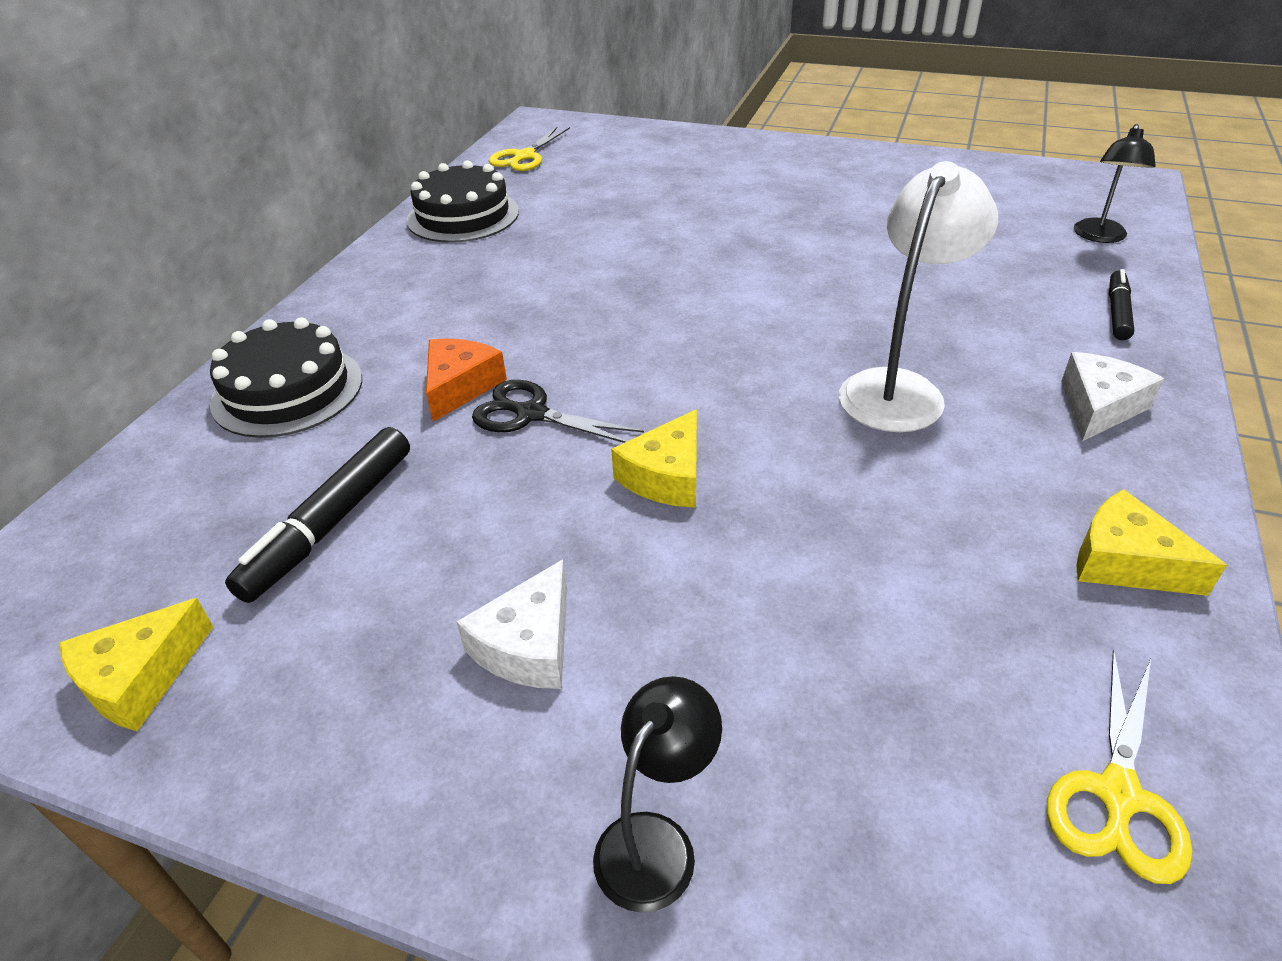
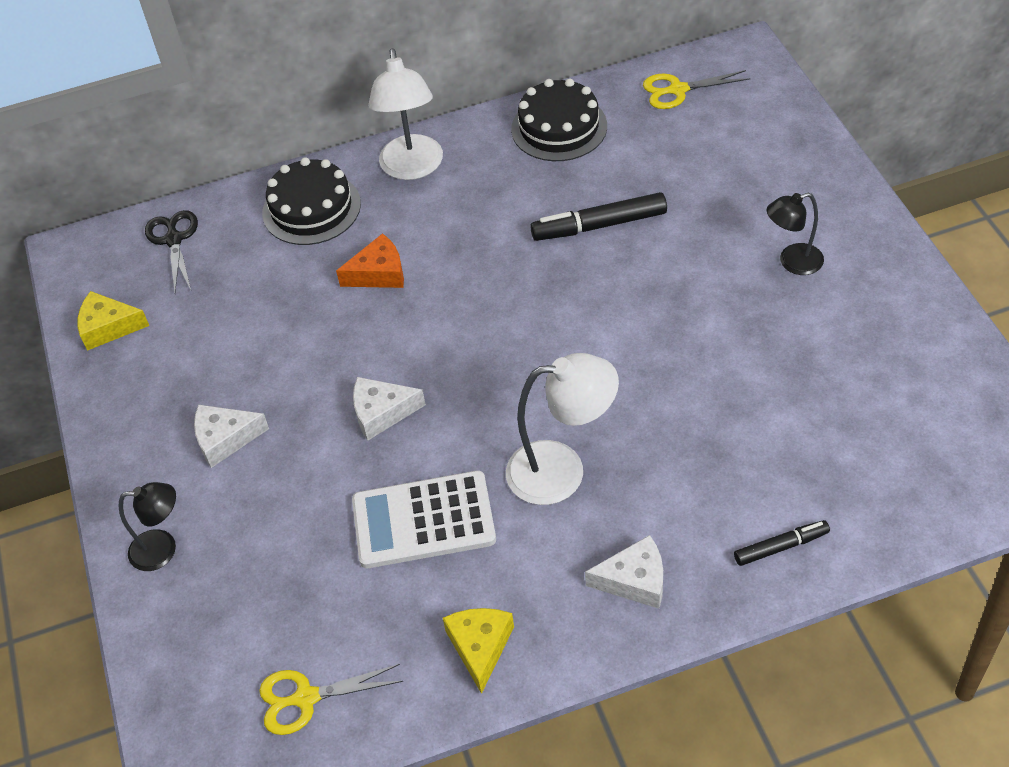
camera: 55 degrees right, 10 degrees up
(330, 523) = (237, 310): black marker -> black marker (599, 225)
(360, 305) = (412, 168): none -> white lamp
(531, 414) = (382, 321): black scissors -> black scissors (174, 240)
(666, 476) = (381, 412): yellow cheese -> white cheese
(874, 518) = (423, 520): none -> white calculator
(1099, 237) = (906, 492): black lamp -> black lamp (792, 262)

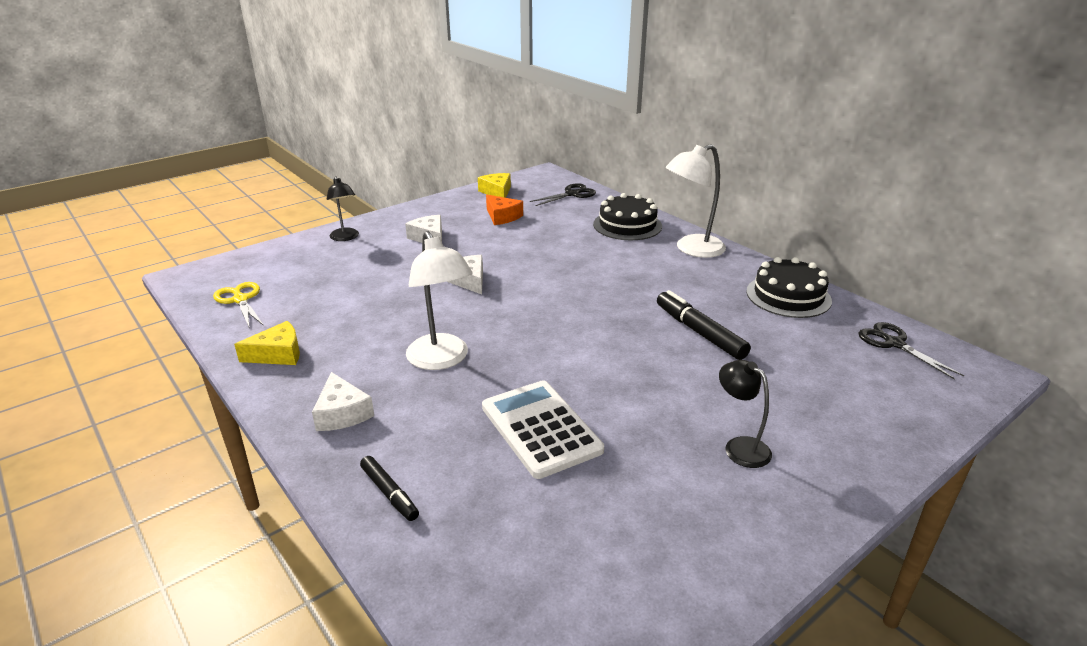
camera: 65 degrees right, 20 degrees down
(379, 273) = (587, 256): orange cheese -> orange cheese (502, 217)
(423, 520) = (382, 312): white calculator -> white calculator (540, 428)
(678, 90) = (894, 343): yellow scissors -> black scissors

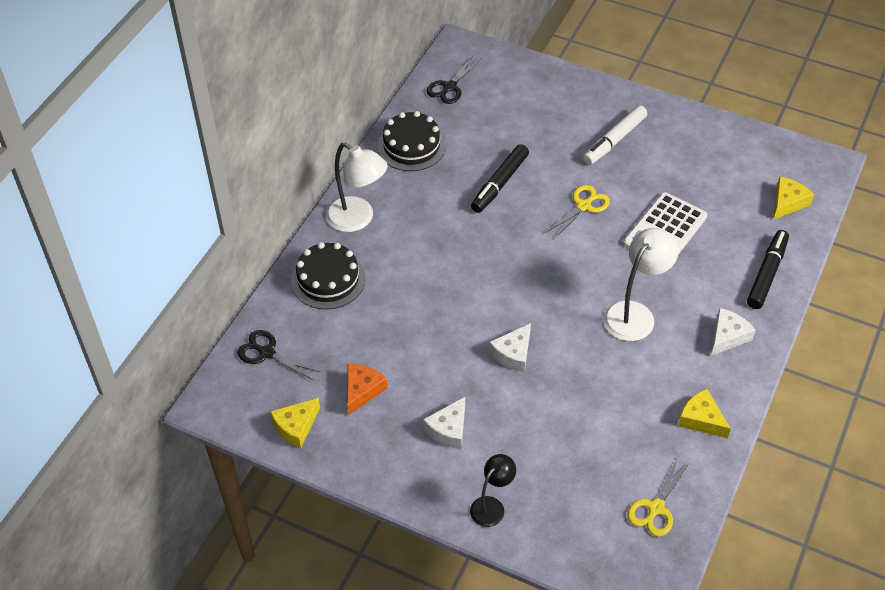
camera: 115 degrees left, 20 degrees up
(389, 493) = (767, 274): black marker -> black marker, size x1.65
(495, 594) = (787, 202): none -> yellow cheese
(627, 378) = (583, 206): none -> yellow scissors
(740, 446) = (614, 140): black lamp -> white marker

